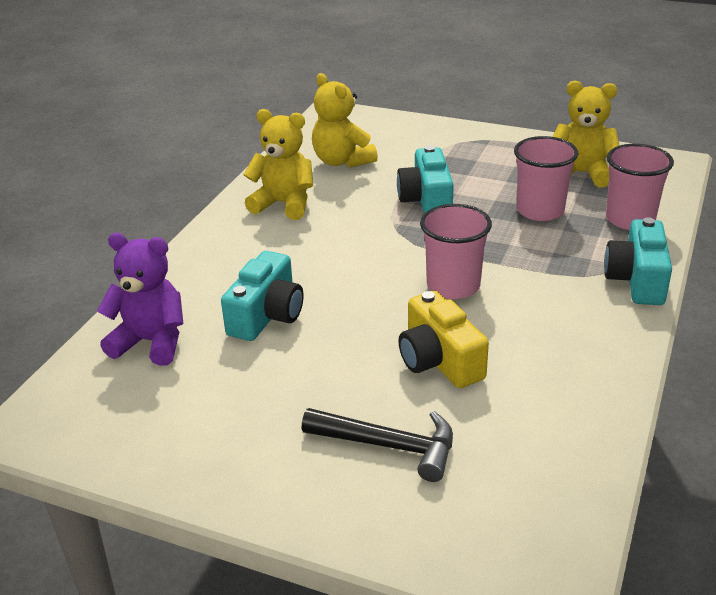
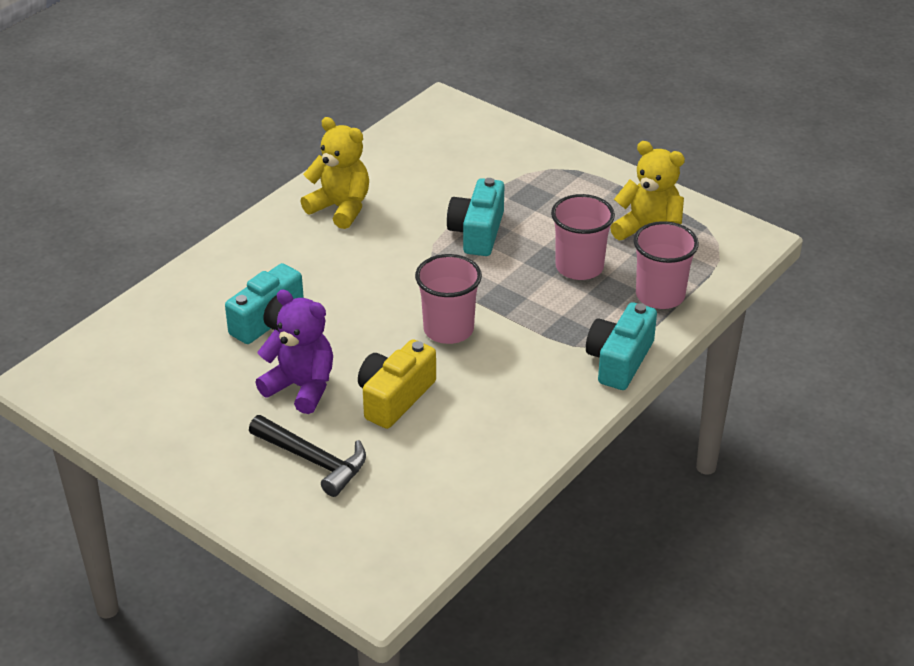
camera: 15 degrees right, 5 degrees up
(151, 342) = (165, 326): purple teddy bear -> purple teddy bear (301, 387)
(342, 161) = (421, 168): yellow teddy bear -> none
(439, 360) = (395, 397): yellow camera -> yellow camera turned 45 degrees clockwise

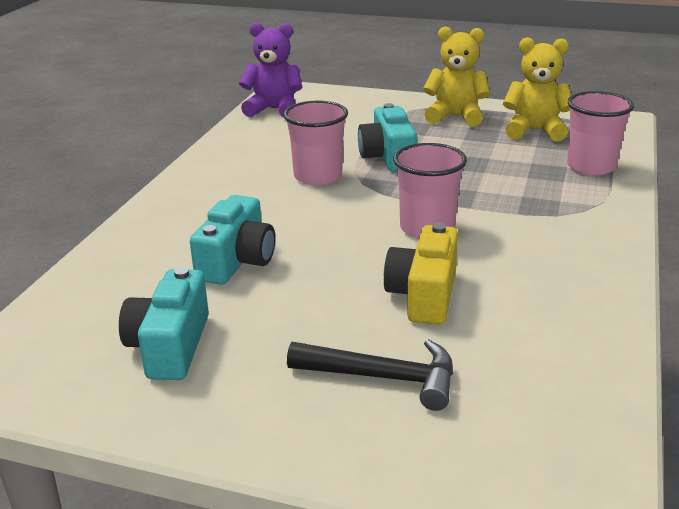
camera: 20 degrees left, 10 degrees down
(301, 387) = (313, 309): purple teddy bear -> purple teddy bear (274, 110)
(340, 208) = (244, 164): yellow teddy bear -> yellow teddy bear (455, 117)
(579, 267) = (501, 162): pink cup -> pink cup (318, 176)
(619, 360) = (610, 216): turquoise camera -> turquoise camera (170, 346)

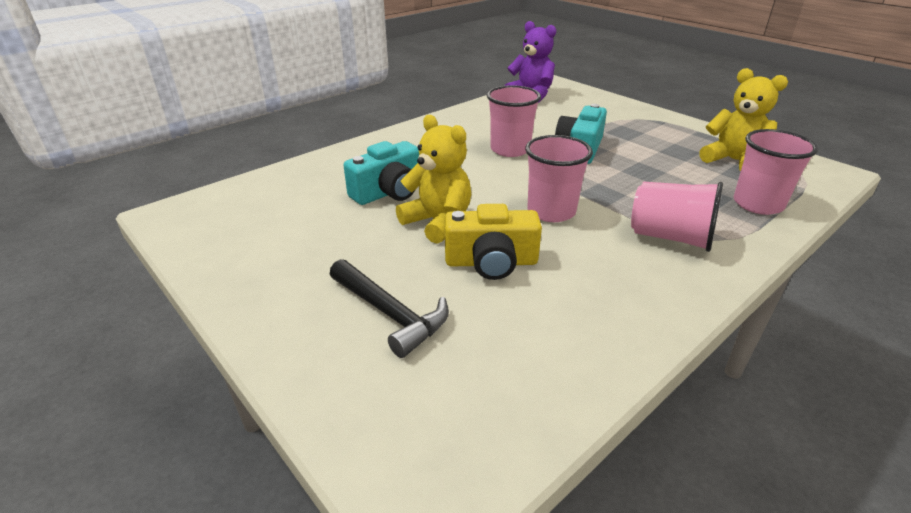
camera: 30 degrees right, 5 degrees up
(170, 346) = (284, 234): turquoise camera -> none
(424, 295) = (491, 262): yellow camera -> yellow camera turned 135 degrees counterclockwise
(455, 117) = (670, 132): yellow teddy bear -> yellow teddy bear (438, 222)
(552, 218) = (670, 237): none -> pink cup

